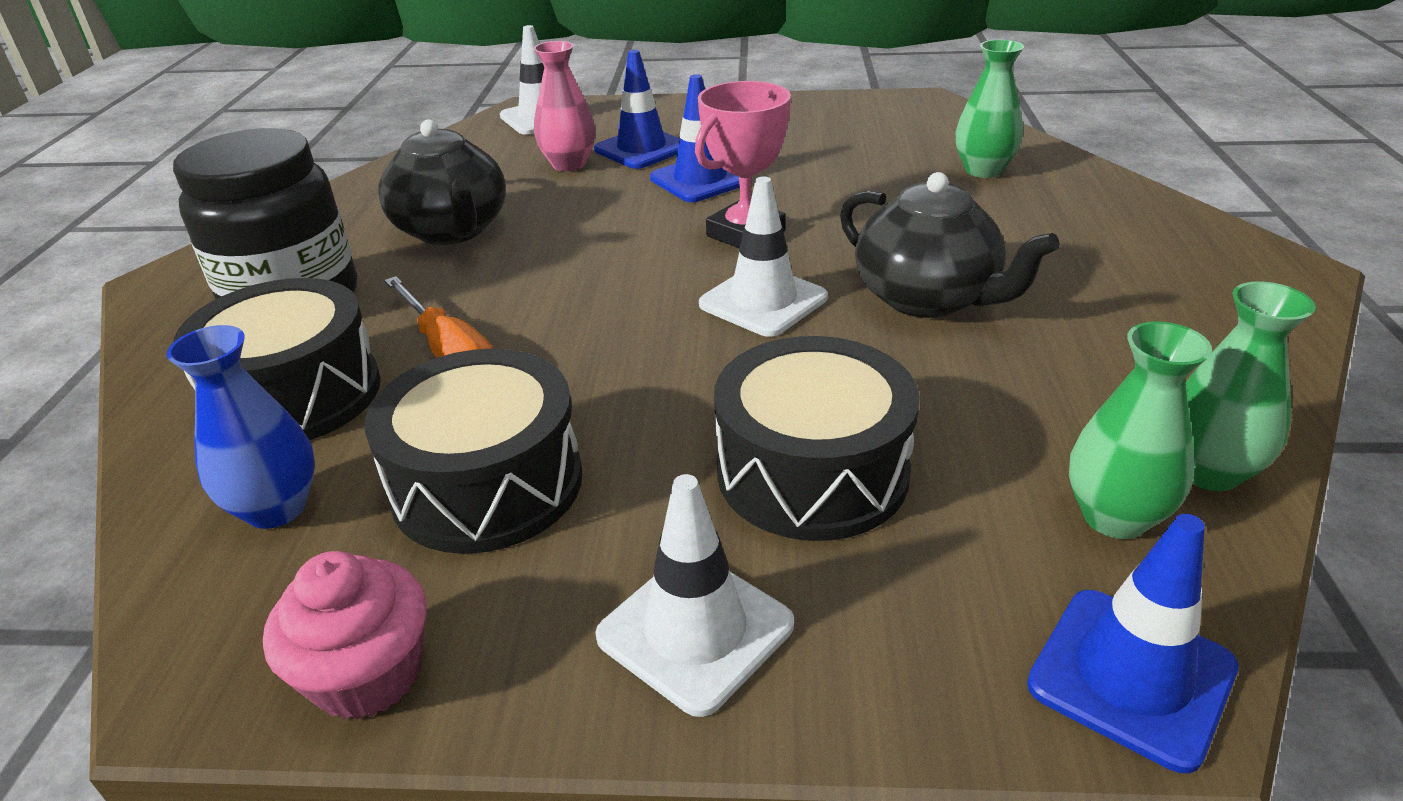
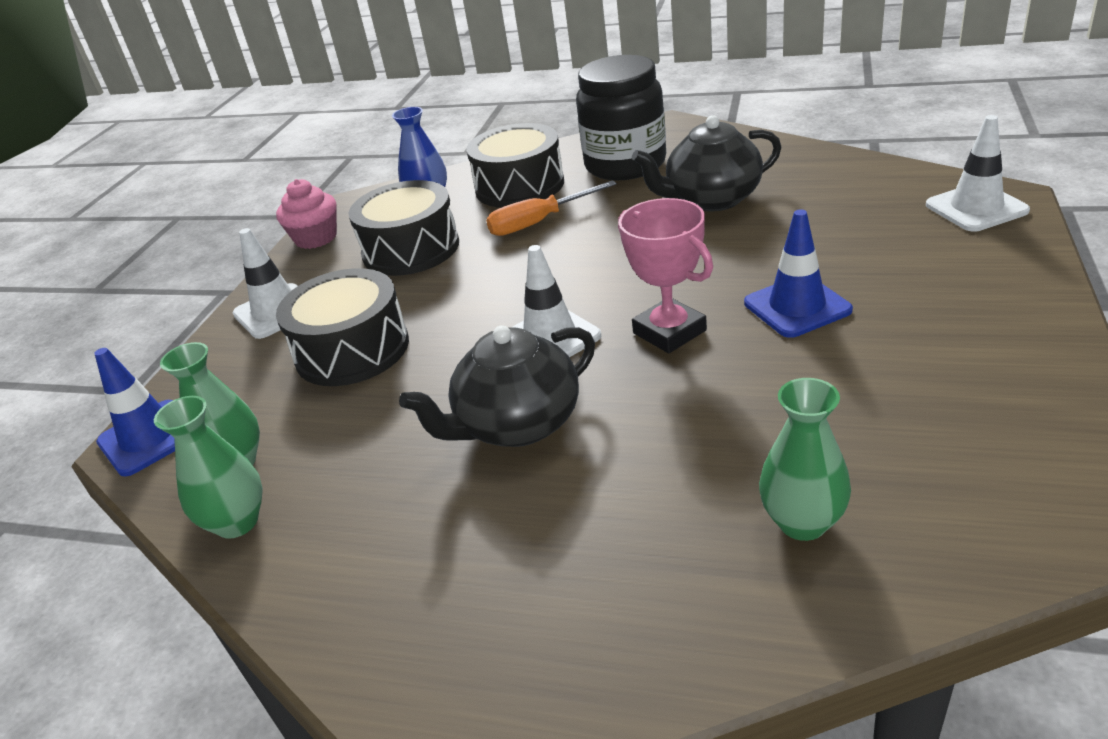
camera: 105 degrees right, 0 degrees up
(569, 164) = (843, 234): pink vase -> none
(641, 149) = (883, 270): blue traffic cone -> none

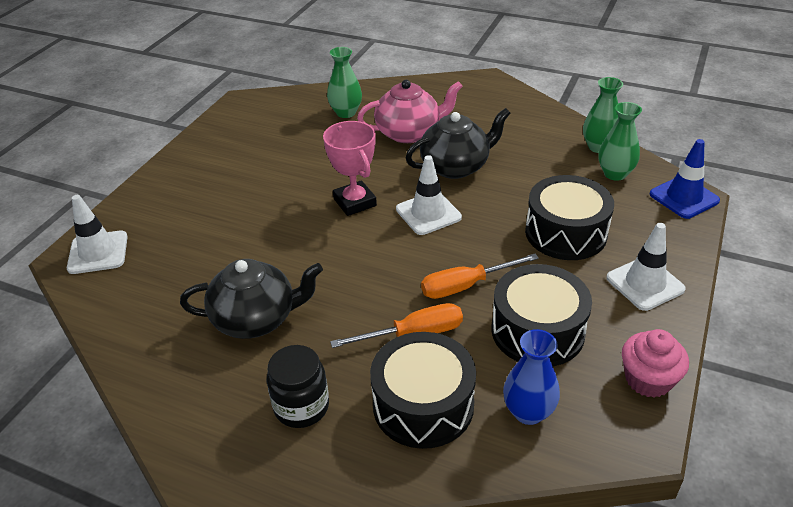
camera: 175 degrees left, 5 degrees up
(488, 269) = (466, 286): none -> orange screwdriver
(625, 165) = (301, 407): black jar -> black jar, size x0.60
(628, 488) = (409, 133): none -> pink teapot
(797, 306) = (274, 203): blue traffic cone -> none

